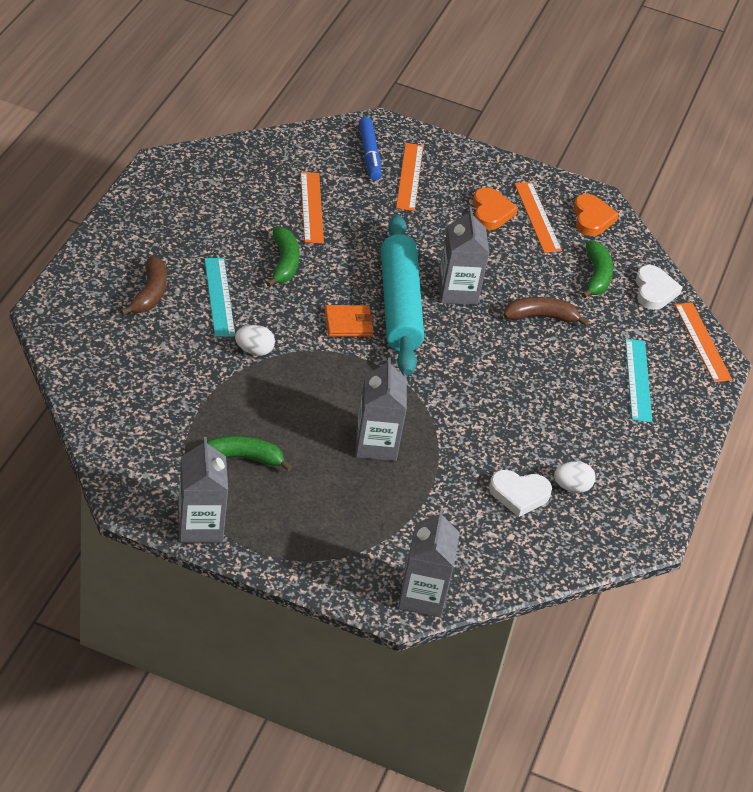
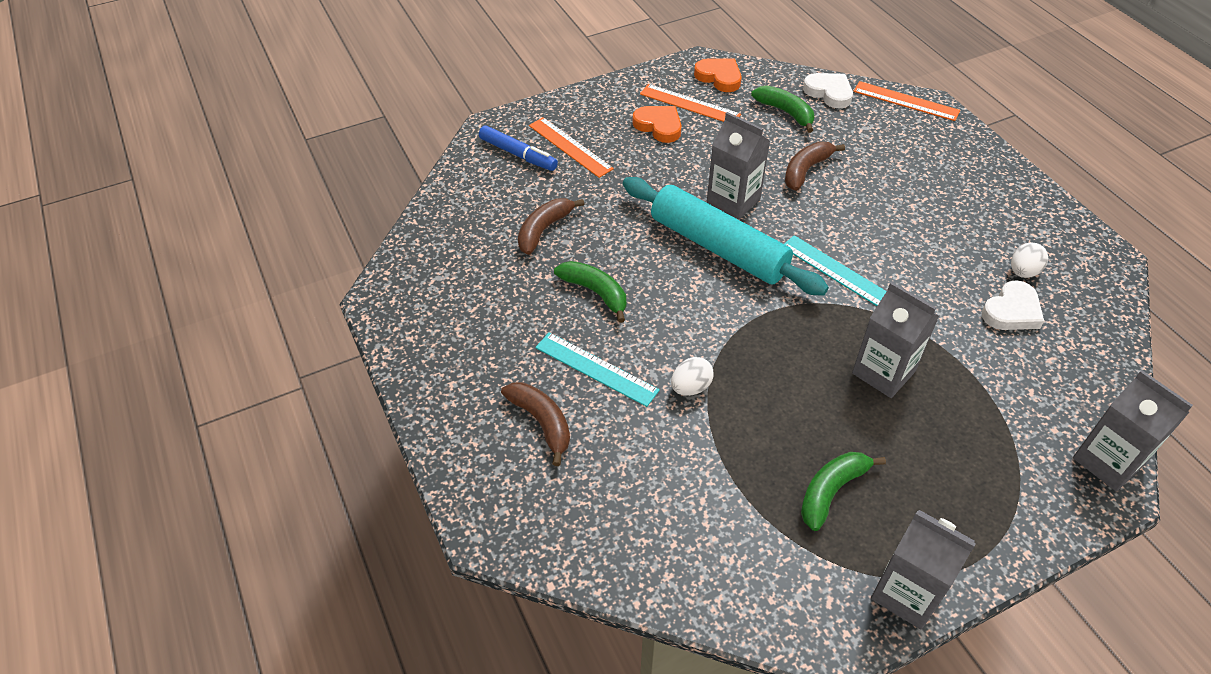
camera: 40 degrees left, 5 degrees up
(311, 207) = (544, 230): orange ruler -> brown banana
(348, 323) = (712, 296): orange wallet -> none
(638, 380) = (922, 159): turquoise ruler -> turquoise ruler (836, 271)

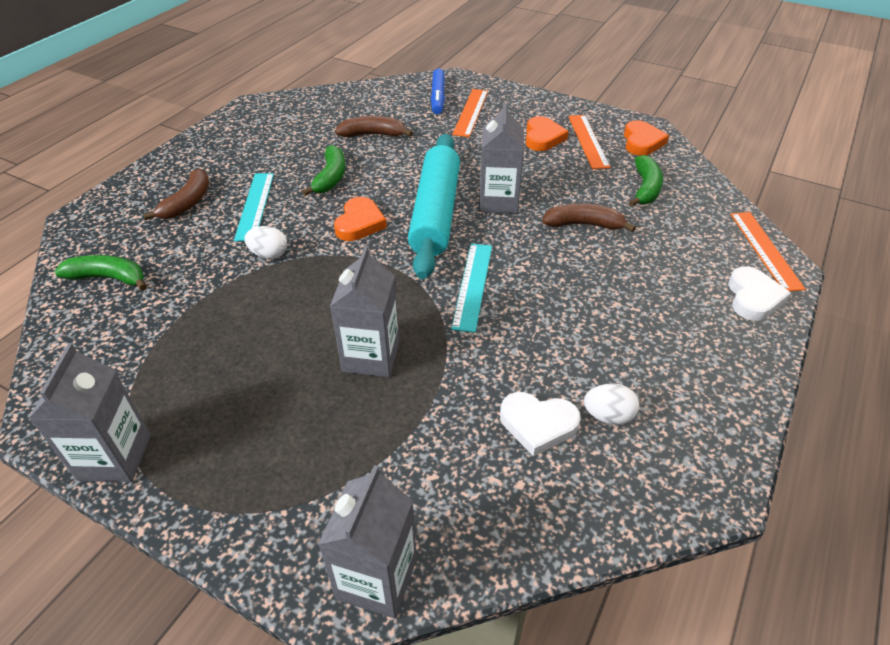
camera: 55 degrees right, 5 degrees down
(692, 303) = (359, 223): none -> orange heart
(829, 92) = (707, 201): white heart -> white heart (753, 297)
(831, 491) = (206, 370): green banana -> green banana (109, 278)

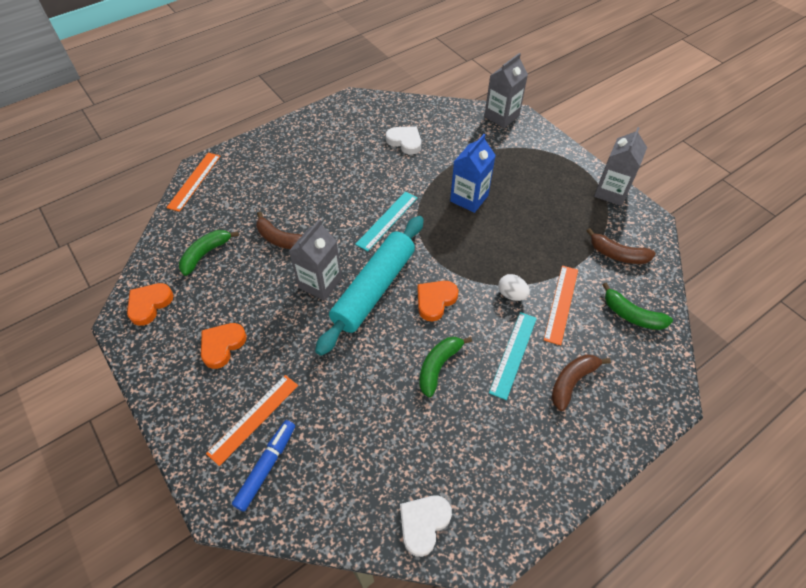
camera: 155 degrees left, 10 degrees up
(371, 356) = (469, 198): grey carton -> blue carton
(373, 135) = (372, 420): brown banana -> brown banana (617, 254)
(588, 141) = (190, 324): orange ruler -> orange ruler (561, 304)
(608, 416) = (371, 134): white egg -> none
(753, 297) = (240, 158): white heart -> white heart (423, 523)

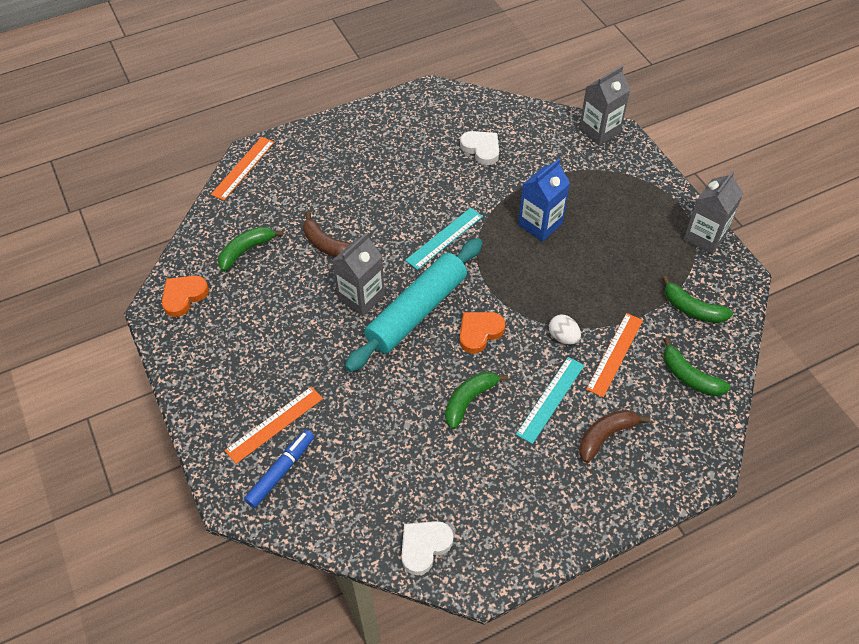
camera: 10 degrees right, 0 degrees up
(222, 345) = (252, 348): orange heart -> none
(617, 254) = (692, 309): brown banana -> green banana

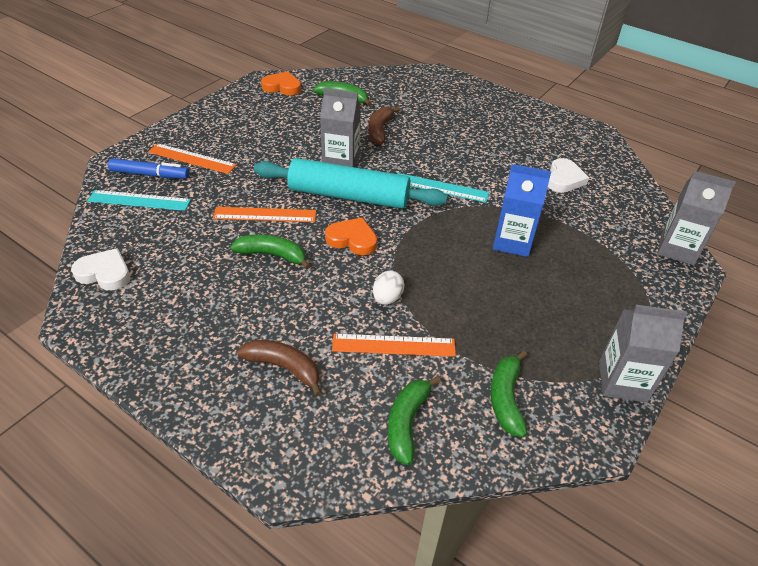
camera: 60 degrees right, 10 degrees down
(243, 168) = (418, 74): orange ruler -> orange ruler (265, 214)
(550, 399) = (305, 310): turquoise ruler -> turquoise ruler (139, 200)

